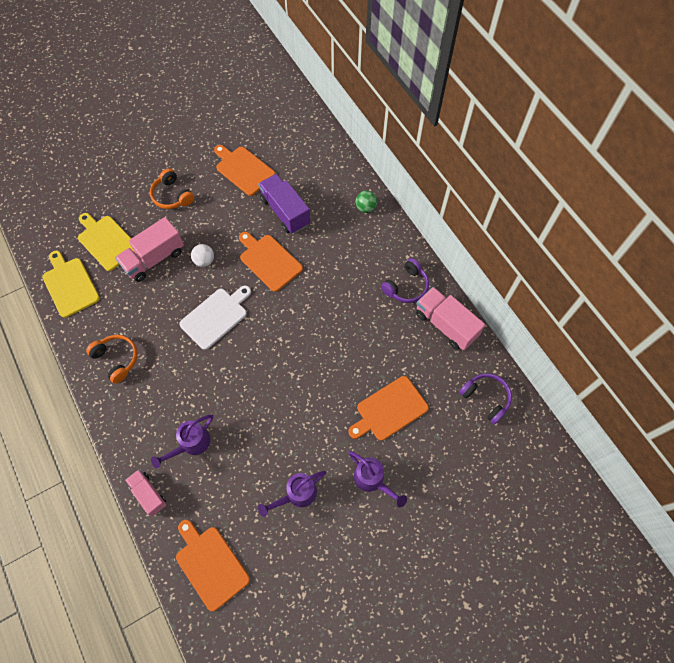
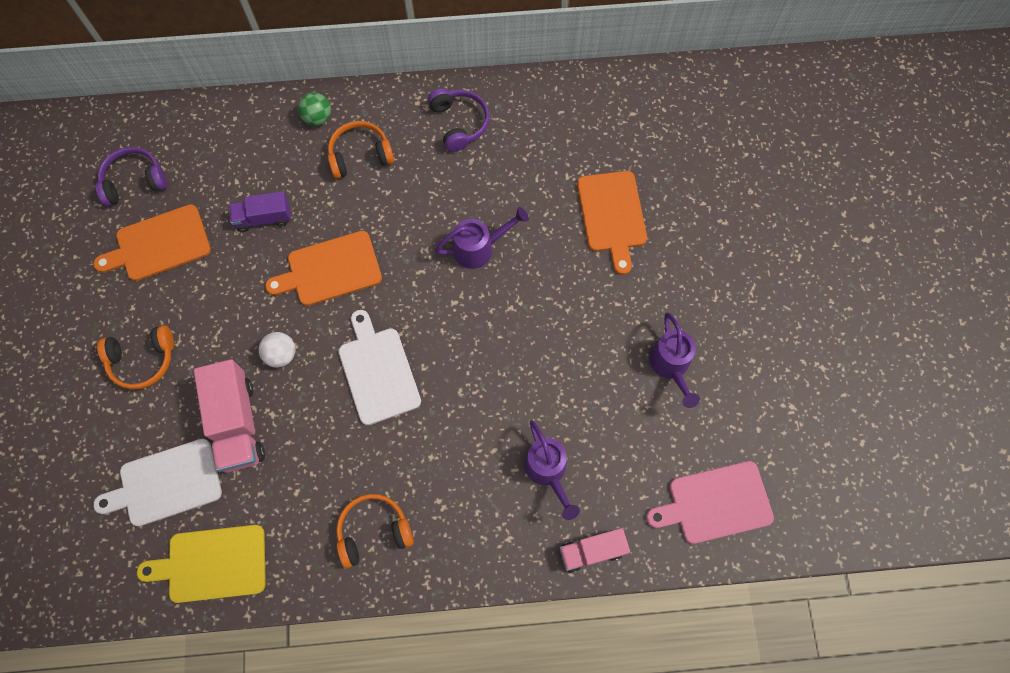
camera: 65 degrees left, 5 degrees up
(106, 241) = (166, 484): yellow cutting board -> white cutting board
(210, 565) = (715, 503): orange cutting board -> pink cutting board
(285, 211) = (264, 218): purple truck -> purple truck, size x0.61
(353, 242) = (360, 155): none -> orange headphones
(372, 480) = (690, 273): purple watering can -> purple watering can (479, 248)
(446, 325) = (533, 104): pink truck -> none
(486, 398) = (646, 107): purple headphones -> purple headphones (134, 181)

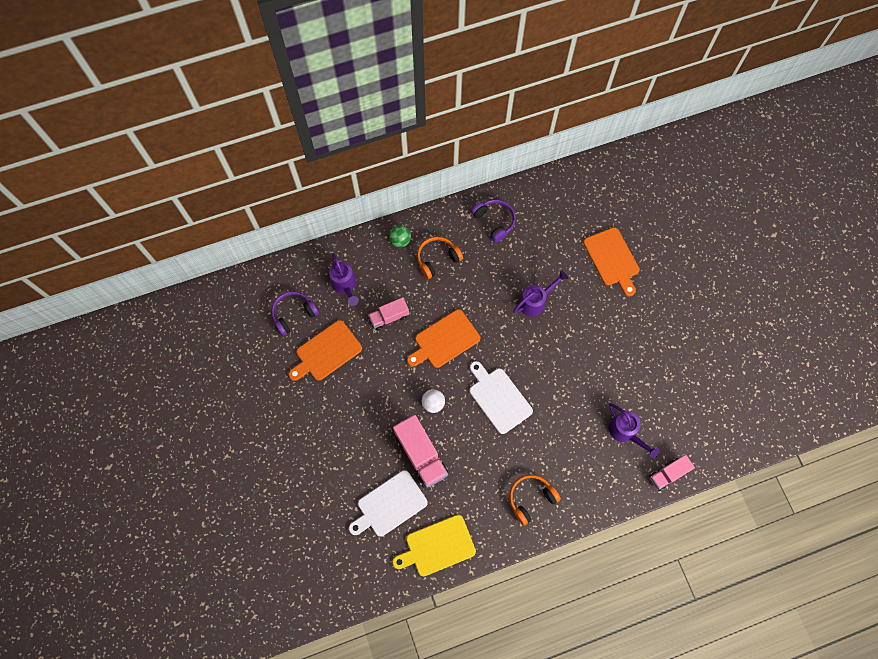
camera: 15 degrees left, 0 degrees up
(142, 360) = (344, 430): orange headphones -> none
(264, 218) = (389, 317): purple truck -> pink truck
(671, 366) = (679, 346): purple watering can -> purple watering can (345, 285)
(715, 503) = (732, 425): pink cutting board -> none

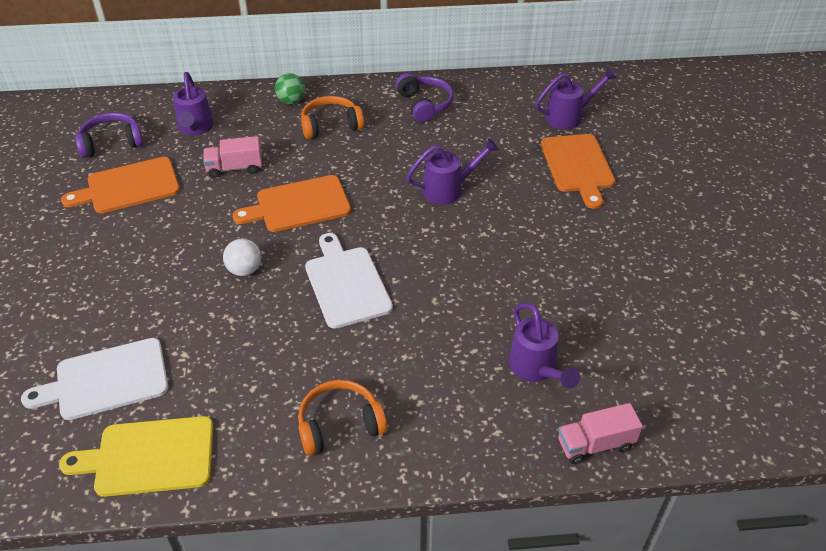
camera: 15 degrees right, 25 degrees down
(421, 455) = (192, 327): pink truck -> none
(595, 210) = (568, 117): none -> purple watering can

